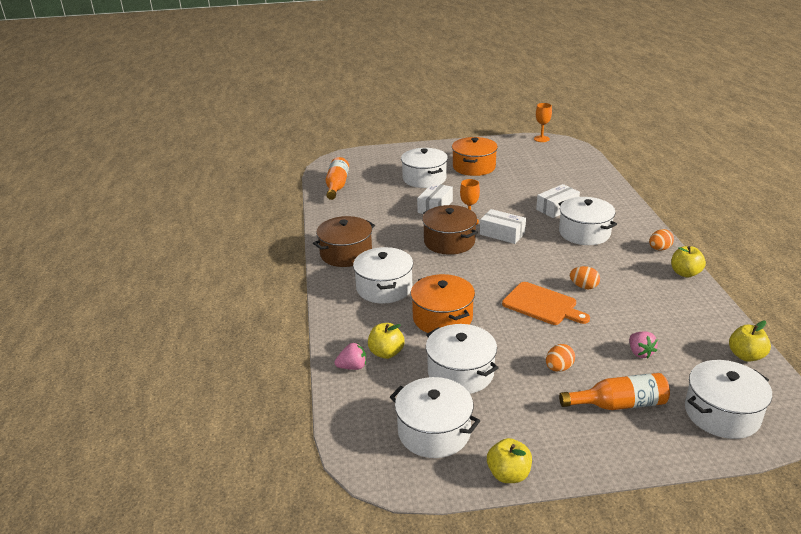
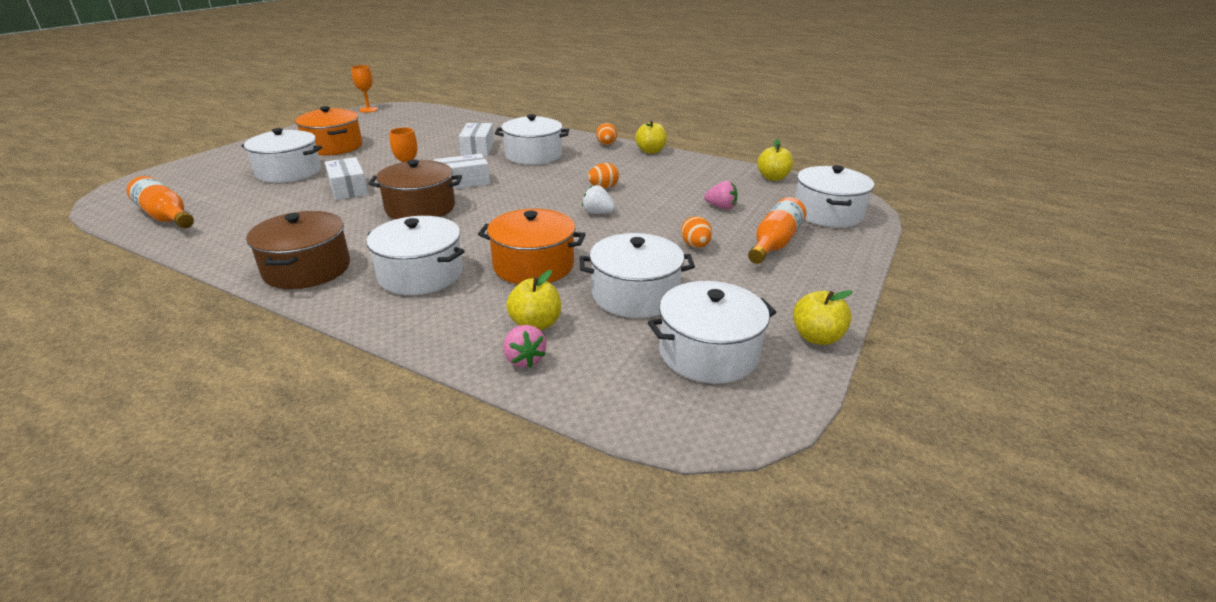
camera: 55 degrees left, 0 degrees up
(352, 367) = (524, 359): pink strawberry -> pink strawberry turned 135 degrees clockwise
(542, 305) = (598, 213): orange cutting board -> white strawberry

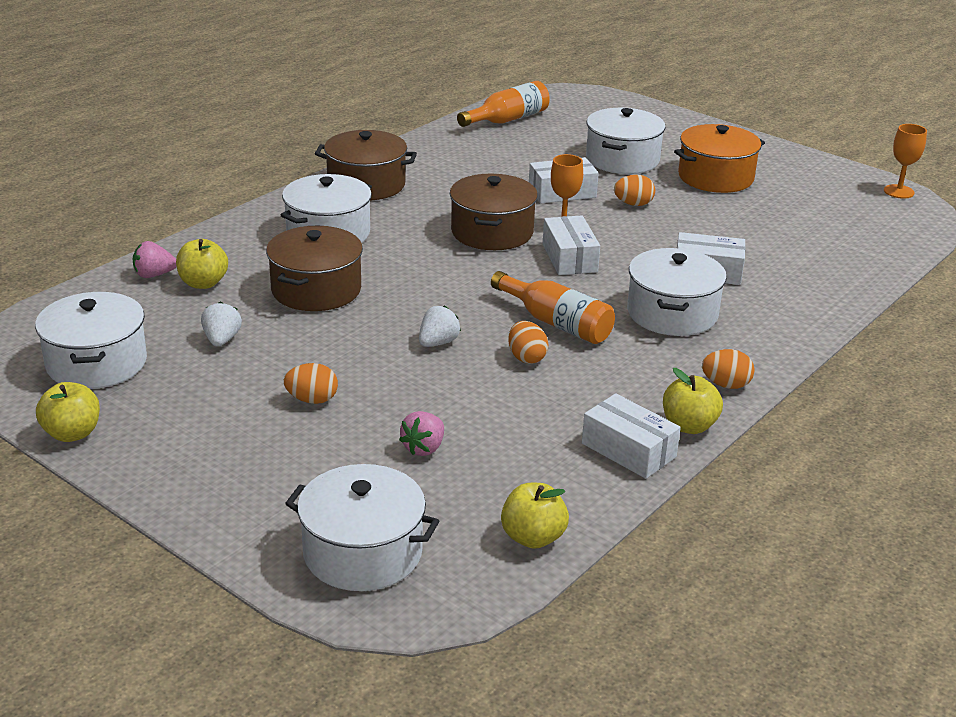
camera: 100 degrees right, 0 degrees up
(375, 167) = (633, 204): none -> orange egg
(533, 265) = (316, 290): orange pot -> brown pot
(635, 295) = (221, 340): white pot -> white strawberry
(682, 162) = (628, 450): none -> white box
(774, 243) = (288, 466): orange bottle -> orange bottle (556, 323)

